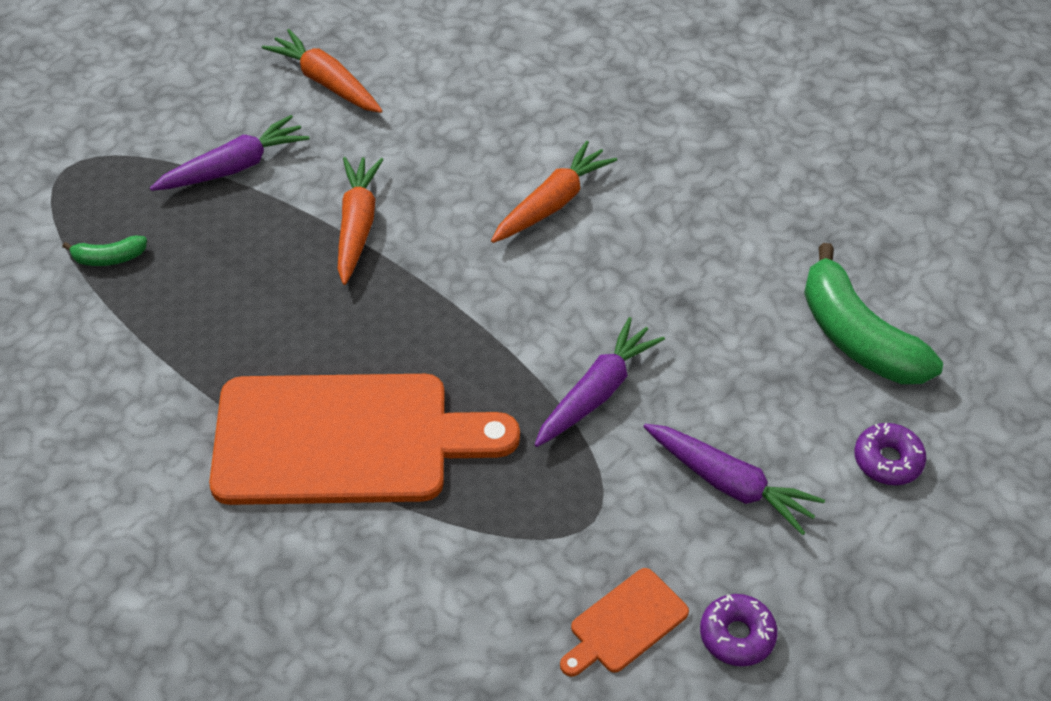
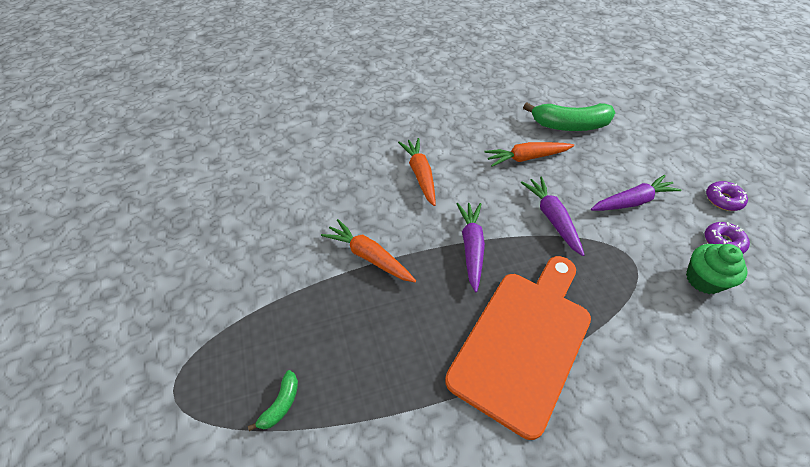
camera: 55 degrees left, 0 degrees up
(233, 167) = (270, 292): purple carrot -> purple carrot (471, 247)
(326, 82) = (250, 217): orange carrot -> orange carrot (526, 158)
(625, 624) = (703, 279): orange cutting board -> green cupcake
(887, 460) = (641, 150): purple donut -> purple donut (723, 200)

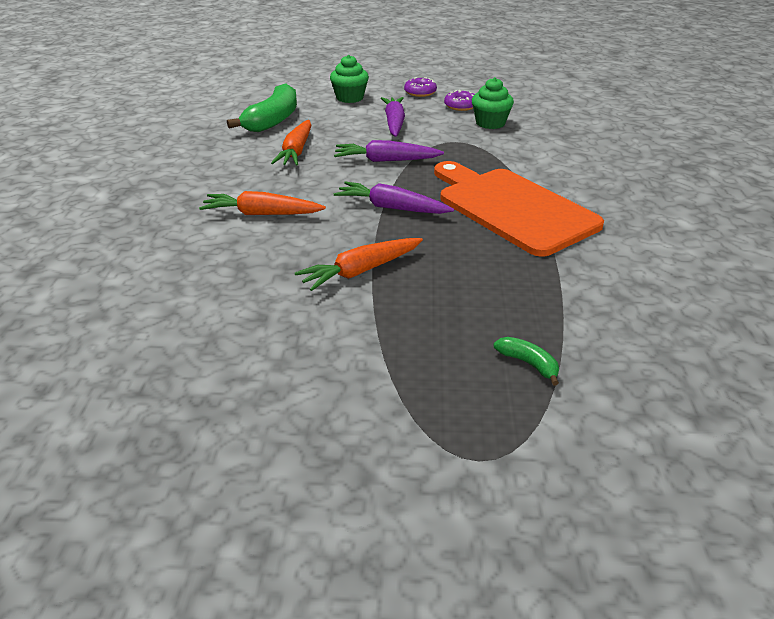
camera: 70 degrees left, 15 degrees down
(657, 154) = (350, 98): none -> green cupcake

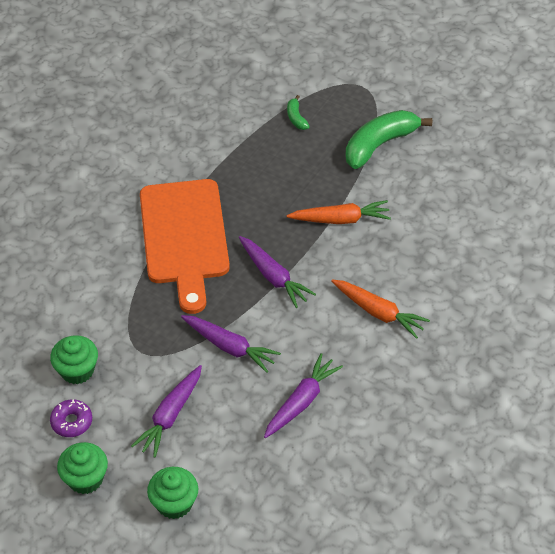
camera: 150 degrees left, 15 degrees up
(273, 120) = (291, 483): green banana -> green banana (380, 145)
(296, 151) = (301, 402): orange carrot -> purple carrot
(420, 92) = (85, 479): purple donut -> green cupcake

